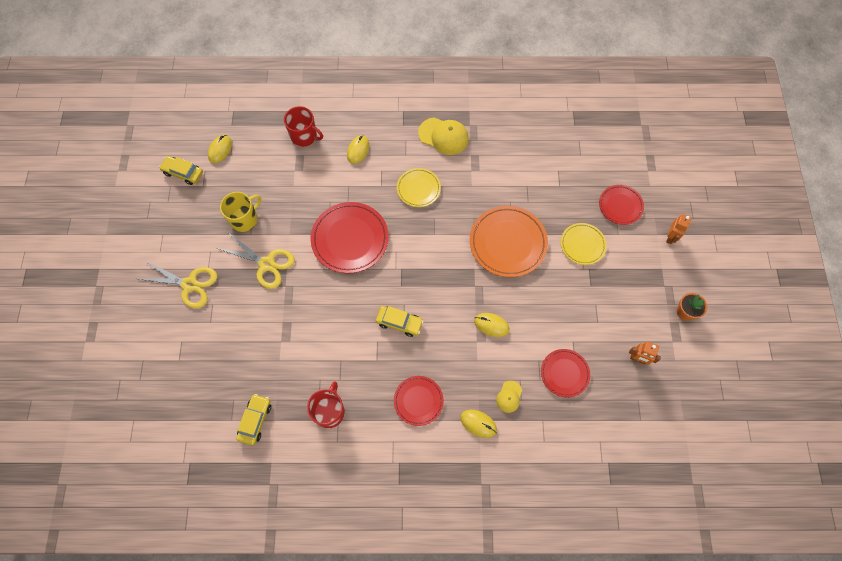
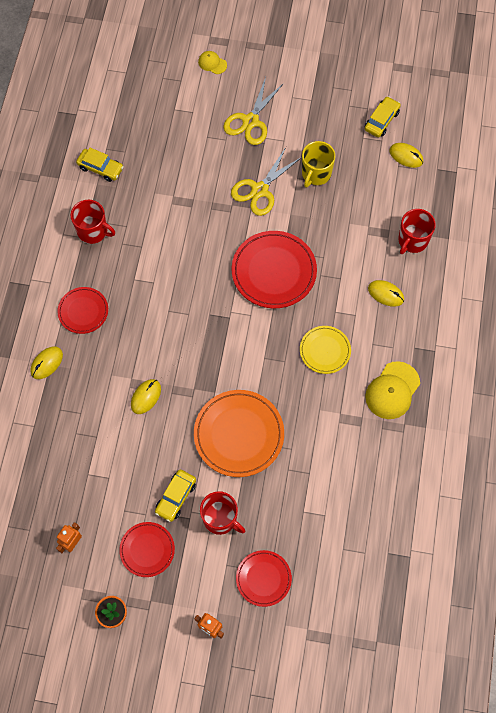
camera: 100 degrees right, 0 degrees up
(244, 219) = (316, 174): yellow mug -> yellow mug turned 60 degrees clockwise
(399, 322) = (169, 306): yellow car -> yellow car (176, 497)
(509, 396) = (66, 398): yellow cap -> yellow cap (212, 63)
(564, 373) = (76, 460): red plate -> red plate (147, 550)
(582, 245) = (220, 519): yellow plate -> red mug

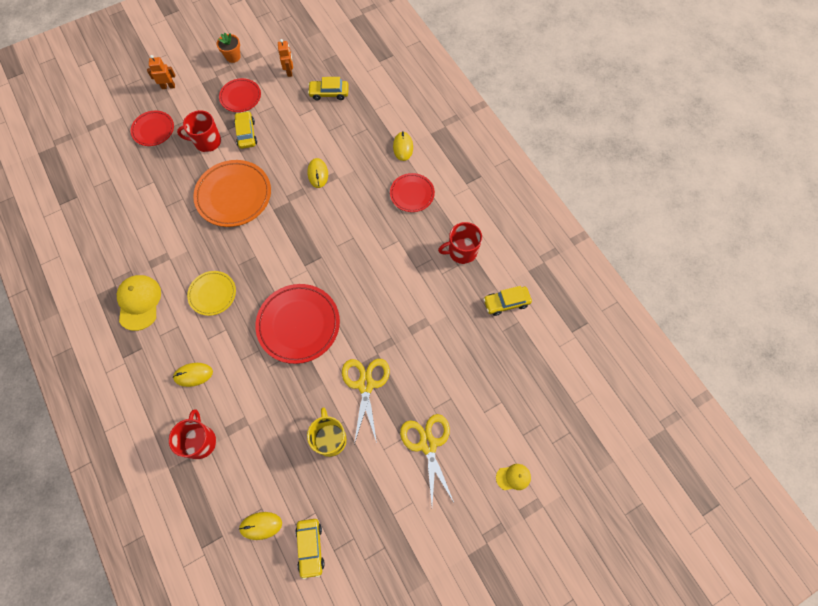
camera: 140 degrees right, 0 degrees up
(58, 481) = (329, 93): none -> yellow car

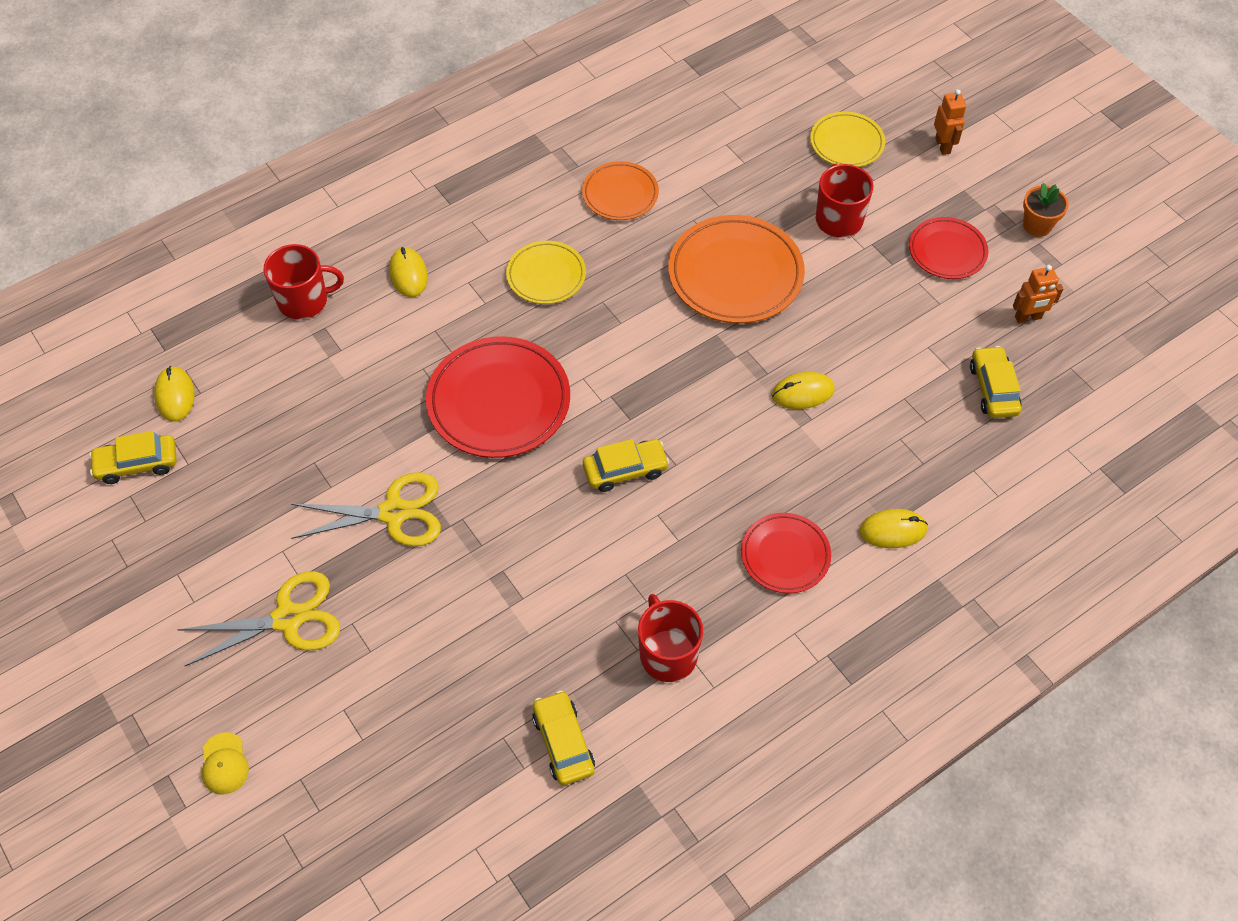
camera: 85 degrees right, 10 degrees down
(139, 302) = (524, 186): yellow cap -> none
(153, 130) = (846, 143): red plate -> yellow plate
(160, 249) = (620, 194): none -> orange plate
(246, 134) = (868, 272): yellow car -> yellow car (625, 470)
(330, 439) = (302, 470): yellow mug -> none

